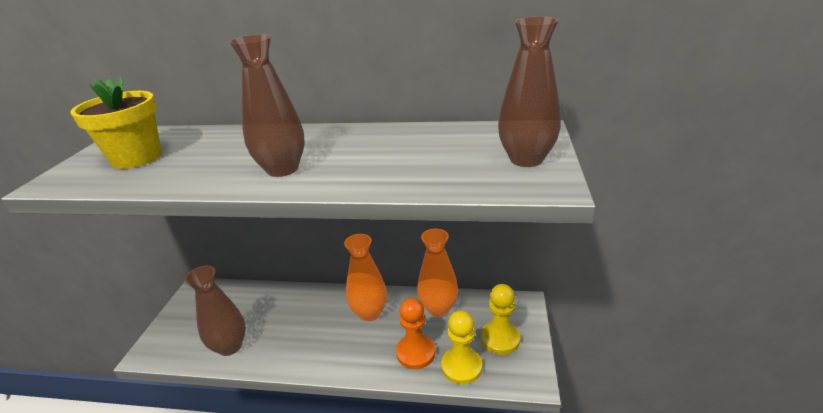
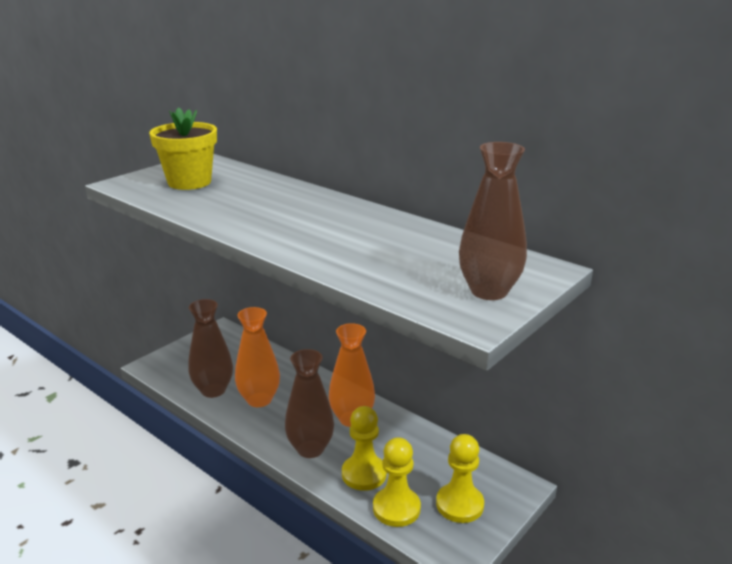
camera: 30 degrees right, 5 degrees down
(282, 169) = (278, 227): brown vase -> brown vase (310, 449)
(415, 352) = (364, 474): orange pawn -> yellow pawn
(438, 308) = (422, 446): orange vase -> orange vase (259, 399)

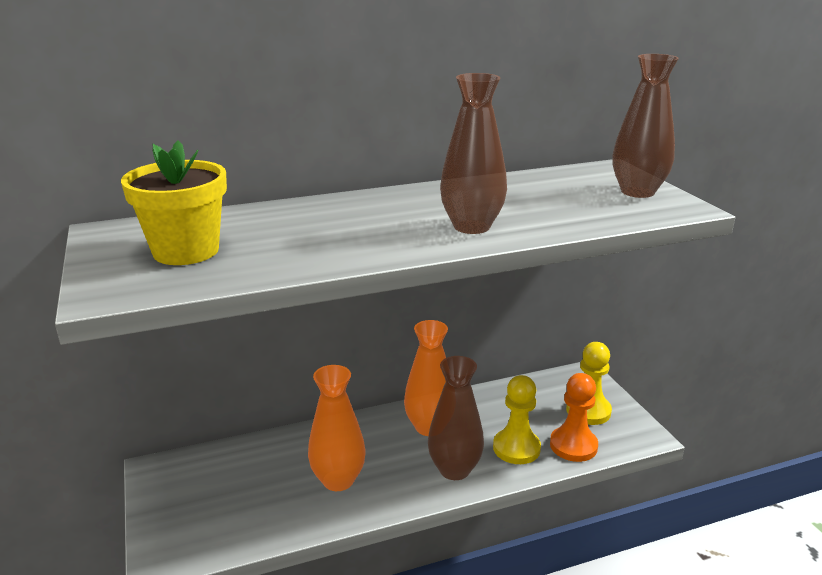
camera: 60 degrees left, 0 degrees up
(213, 390) = (282, 512): brown vase -> brown vase (471, 226)
(396, 508) = (573, 445): yellow pawn -> orange pawn

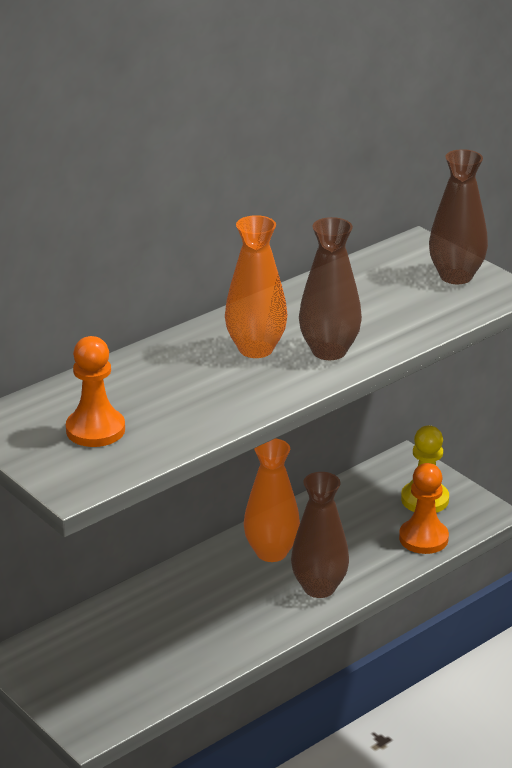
camera: 20 degrees left, 5 degrees up
(186, 251) = (95, 430): yellow flower pot -> orange pawn
(338, 480) = (210, 624): orange vase -> orange vase (256, 349)
(516, 448) = (369, 553): yellow pawn -> none

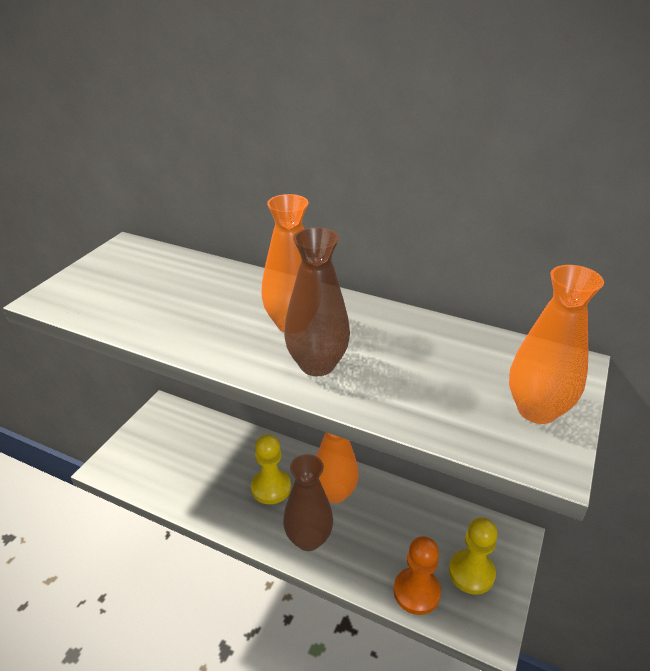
camera: 65 degrees right, 5 degrees up
(95, 430) = (129, 286): orange pawn -> none
(230, 596) = (271, 487): none -> yellow pawn
(456, 276) = (537, 410): brown vase -> orange vase

